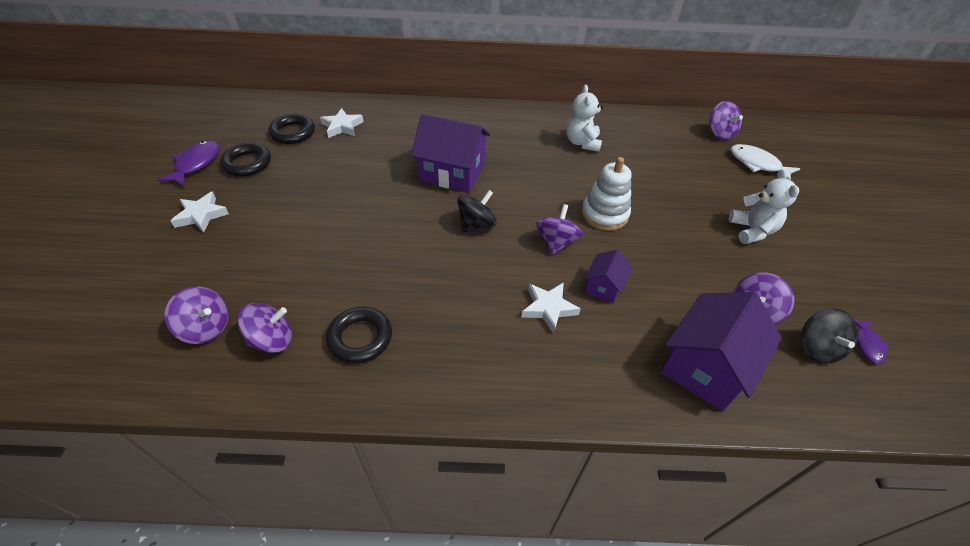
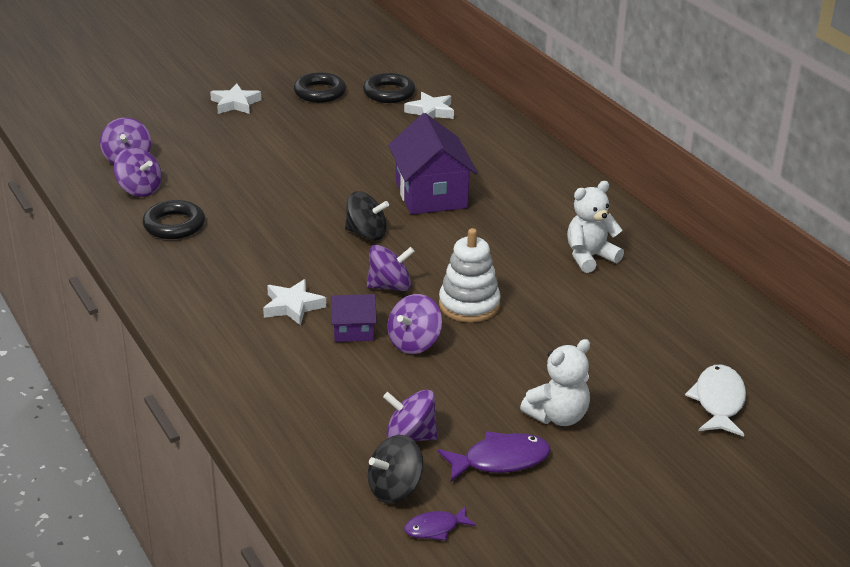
camera: 60 degrees right, 15 degrees down
(196, 164) = (292, 72): purple fish -> purple fish (500, 460)
(705, 366) = (301, 415): purple house -> none
(719, 133) = (757, 358): purple spinning top -> purple spinning top (414, 343)

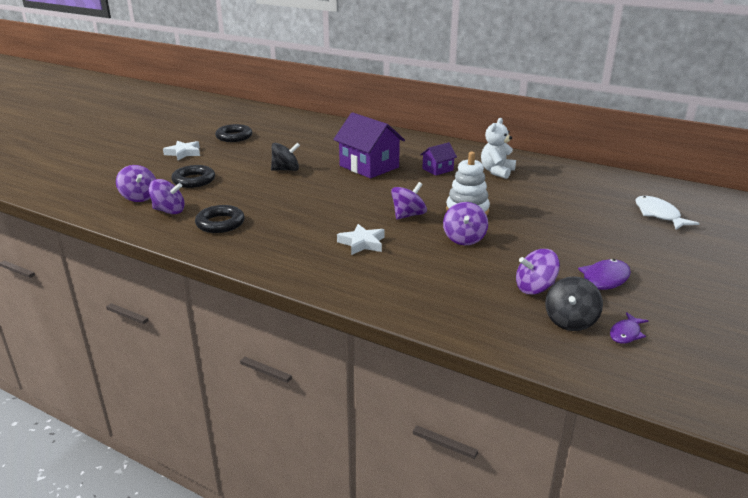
camera: 30 degrees left, 5 degrees down
(353, 331) = (419, 244): purple house -> purple house (437, 169)
(366, 234) = (357, 194): black spinning top -> black spinning top (286, 170)
(389, 93) = (278, 128): black ring -> black ring (194, 180)
(430, 111) = (315, 131): white star -> none
(558, 416) = (596, 248): white teddy bear -> none

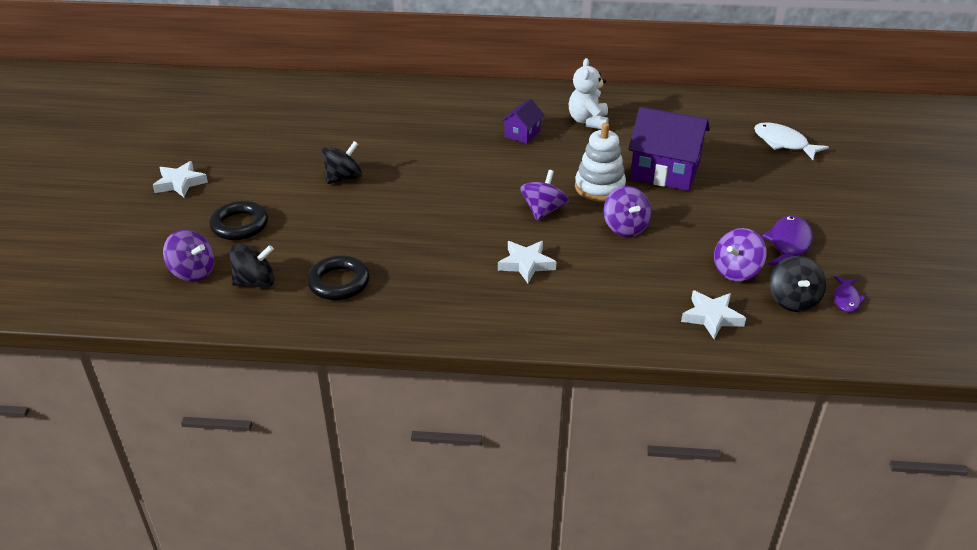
camera: 25 degrees left, 10 degrees up
(169, 211) = (255, 282): purple spinning top -> black spinning top
(234, 137) = (223, 138): black ring -> none
(369, 166) = (440, 148): purple house -> purple house (665, 171)
(482, 313) = (711, 317): none -> white star

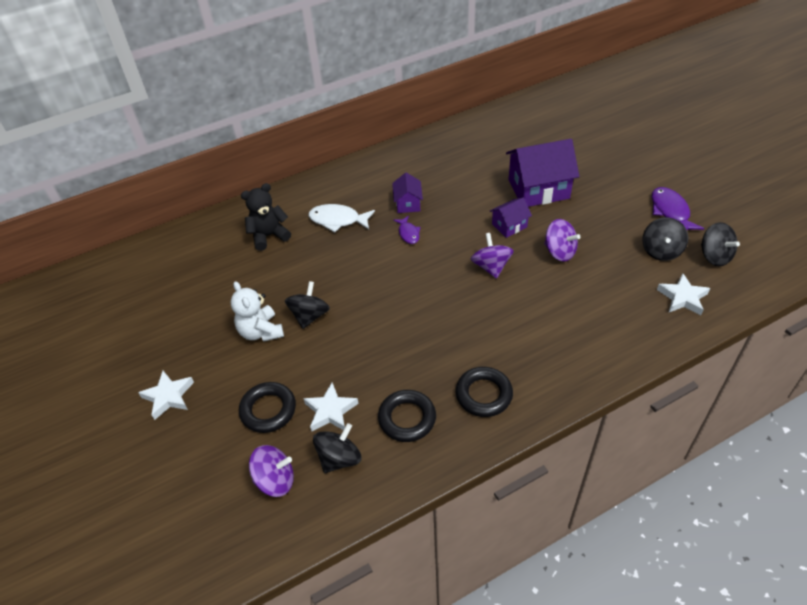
camera: 30 degrees left, 10 degrees up
(375, 110) = (269, 236): none -> black teddy bear
(423, 298) = (483, 394): none -> black ring
(526, 264) = (525, 321): white star -> white star (330, 411)
(588, 121) = (444, 169): white teddy bear -> white teddy bear (261, 331)
(599, 187) = (509, 225): white stacking toy -> purple house
(736, 271) = (661, 251): purple spinning top -> black spinning top
(783, 143) = (589, 128): white fish -> white fish (338, 220)
(846, 299) = (741, 238): purple fish -> purple fish (408, 233)

